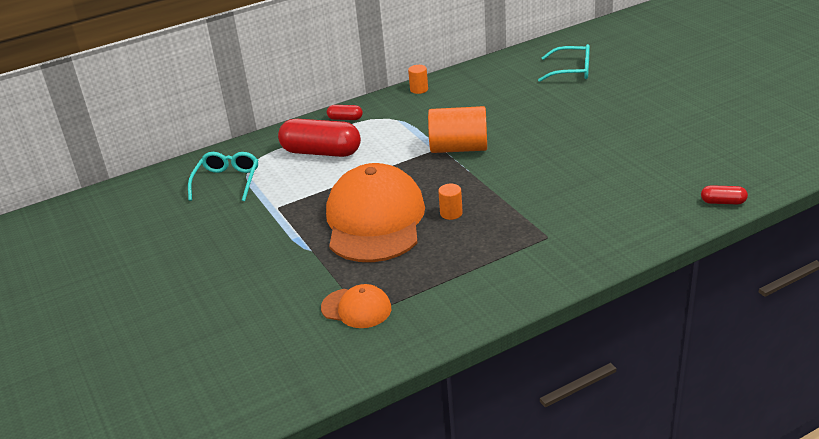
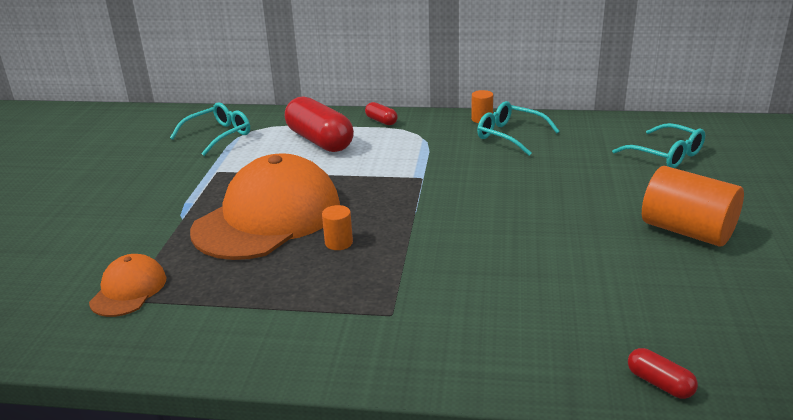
camera: 35 degrees right, 5 degrees down
(356, 308) = (129, 290): orange cap -> orange cap turned 135 degrees counterclockwise
(456, 94) = (510, 136): none -> turquoise glasses
(459, 148) = (438, 185): orange cylinder -> orange cylinder (687, 231)

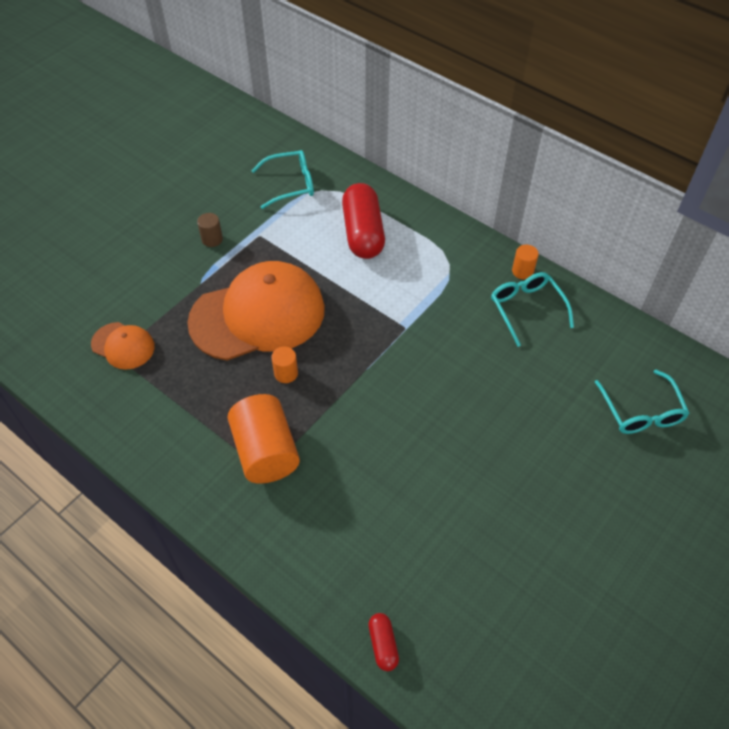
camera: 30 degrees right, 25 degrees up
(129, 290) = (123, 346): orange cap -> orange cap turned 75 degrees clockwise
(167, 188) = (212, 239): none -> brown cylinder
(381, 121) = (434, 229): red capsule -> none
(687, 231) = (558, 515): orange cylinder -> orange cylinder (265, 451)

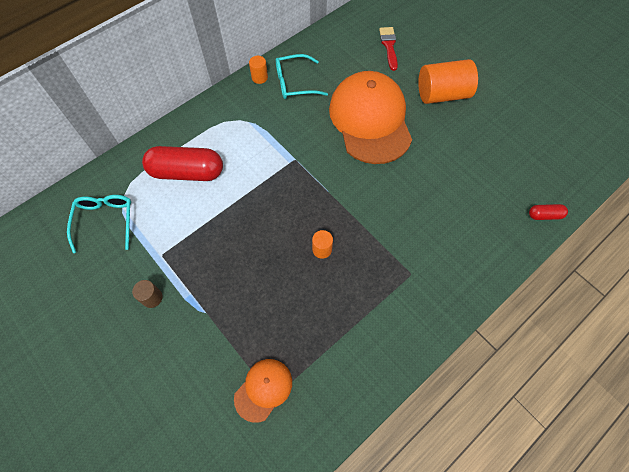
camera: 80 degrees left, 10 degrees up
(258, 315) = (256, 265): orange cap -> orange cap (370, 120)
(265, 451) = (394, 272): orange cylinder -> orange cylinder (442, 94)
(641, 411) = (389, 46): turquoise glasses -> red brush

